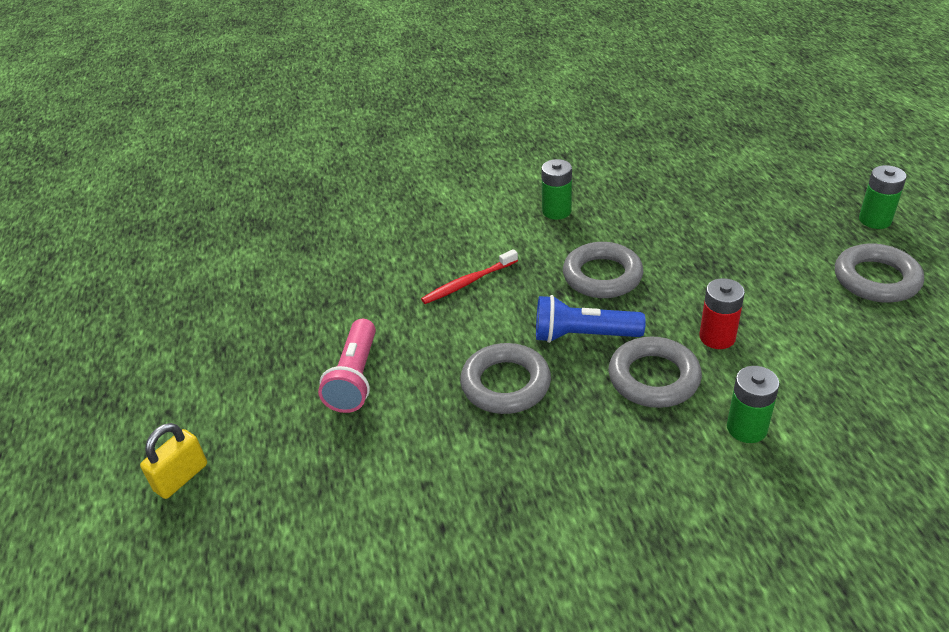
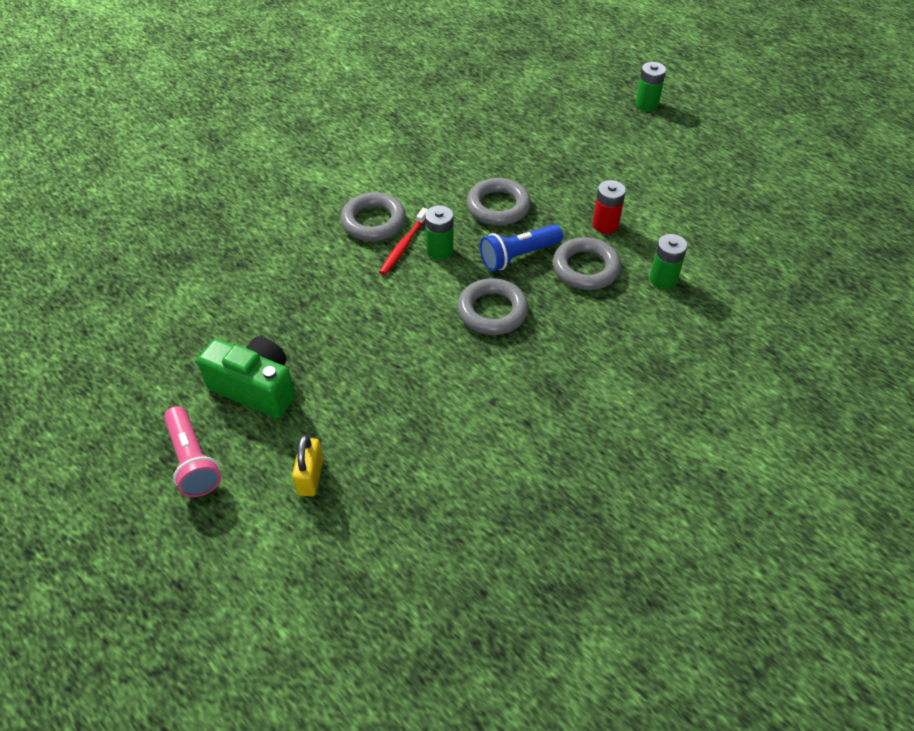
camera: 35 degrees left, 10 degrees up
(214, 367) = (255, 388): none -> green camera
(355, 378) = (379, 350): pink flashlight -> pink flashlight (193, 461)
(556, 211) = (425, 165): green battery -> green battery (439, 250)
(876, 279) = (673, 148): grey ring -> grey ring (373, 221)

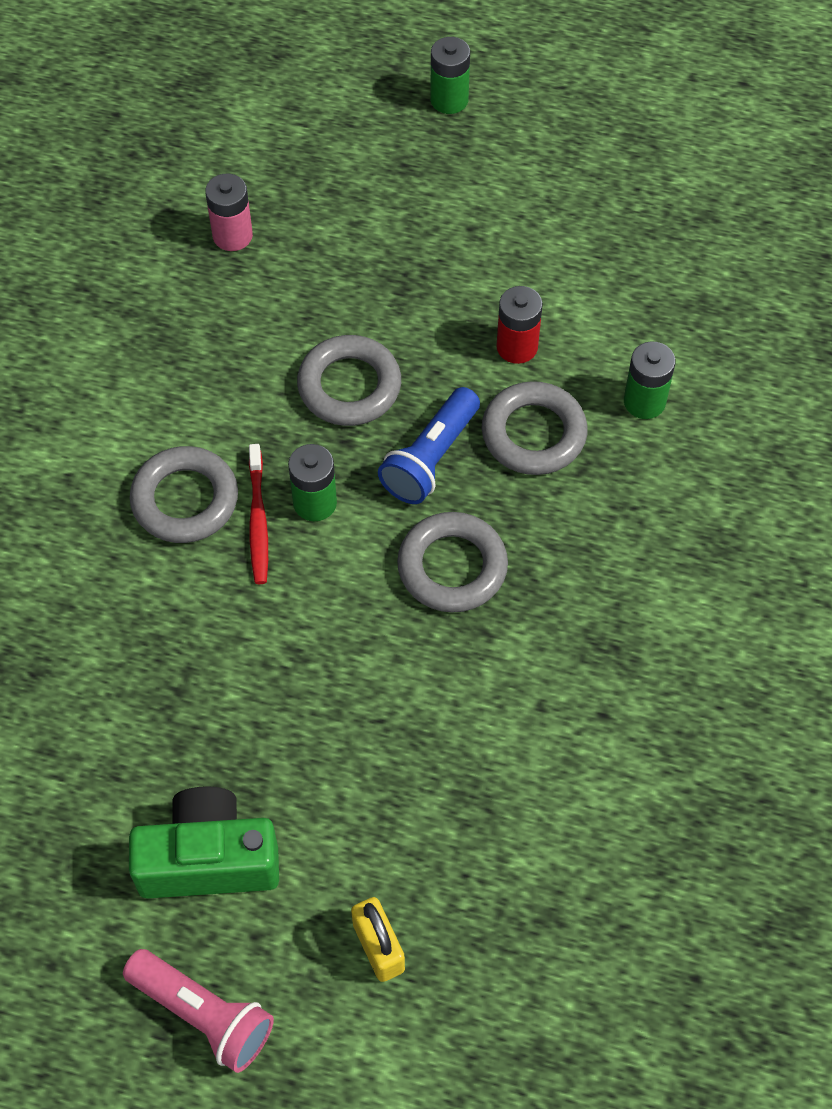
camera: 30 degrees left, 10 degrees up
(486, 120) = (232, 235): none -> pink battery

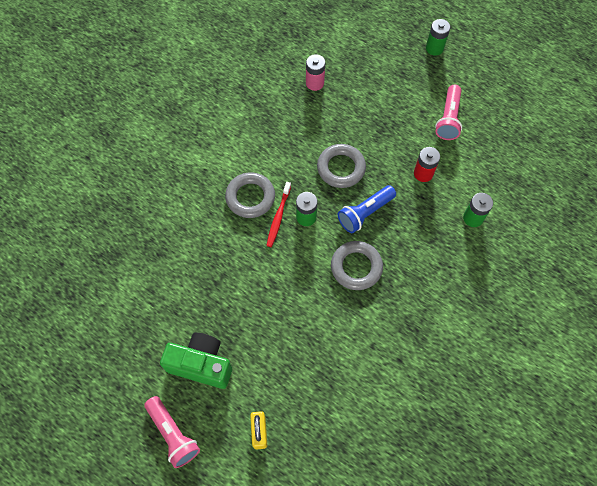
camera: 20 degrees right, 5 degrees up
(527, 228) = (448, 119): none -> pink flashlight
(533, 434) = (416, 217): grey ring -> none

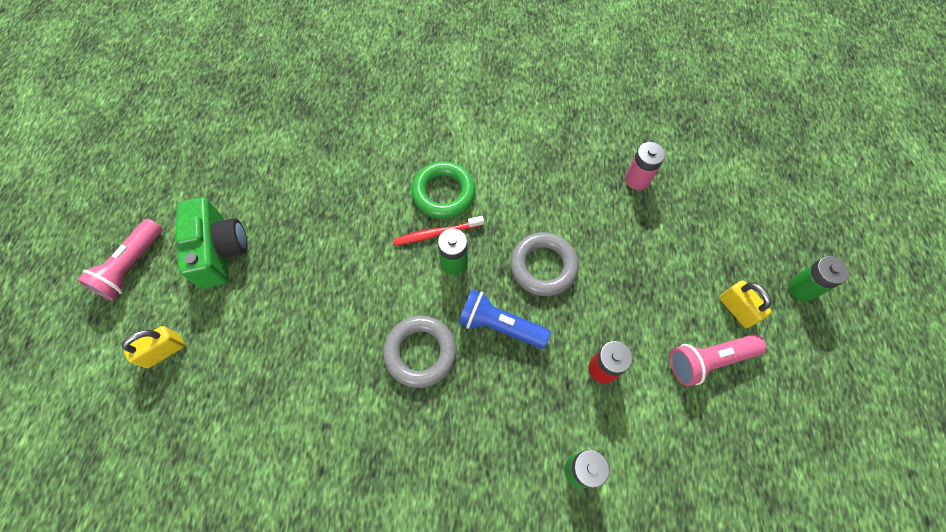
camera: 60 degrees right, 0 degrees up
(250, 197) = (443, 193): grey ring -> green ring
(428, 87) = (736, 309): none -> yellow padlock

